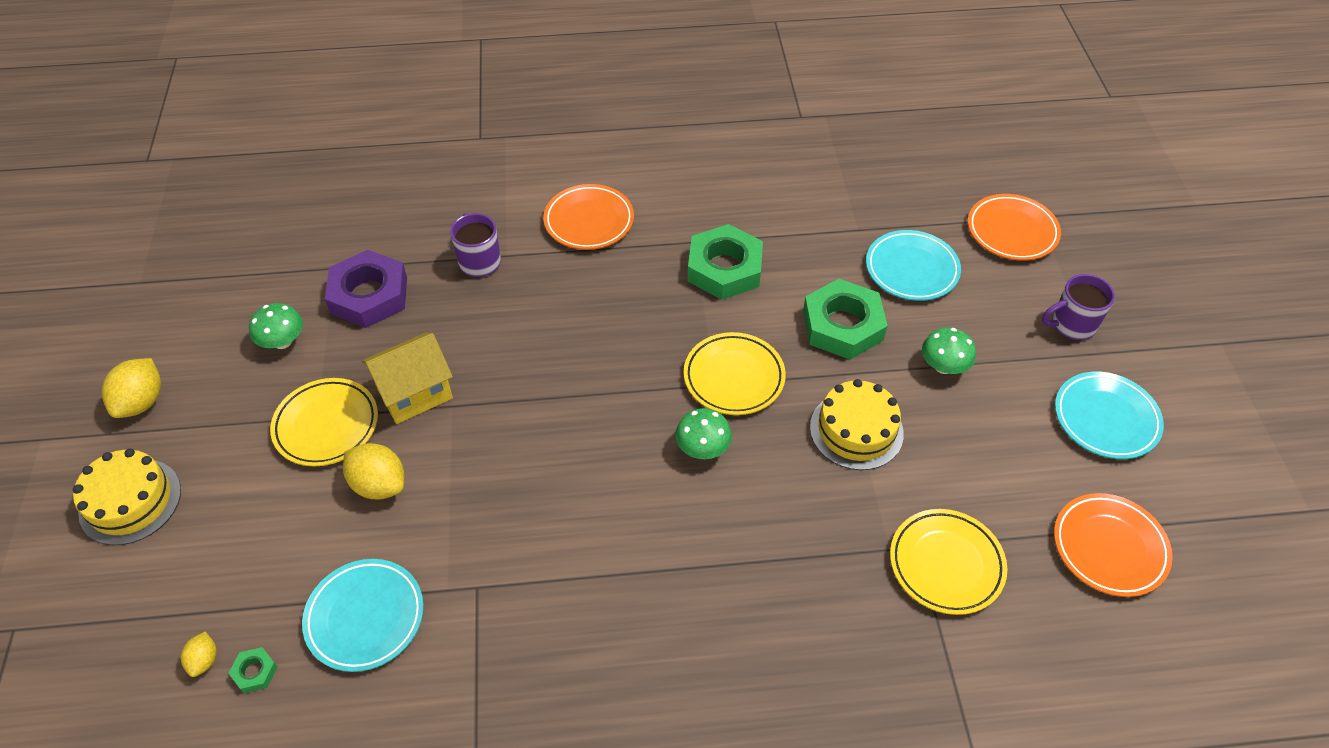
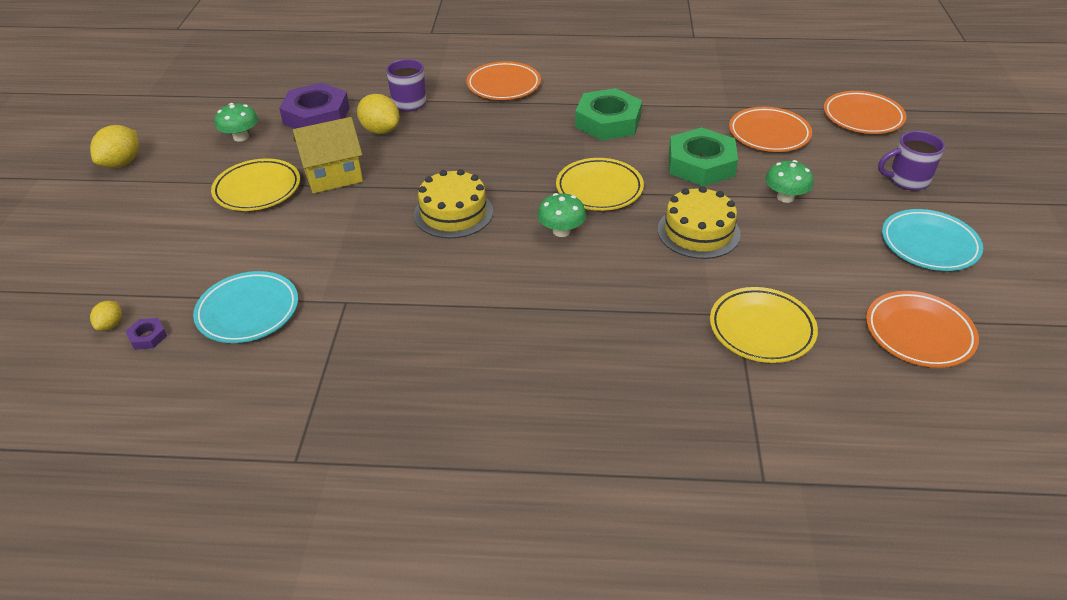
camera: 10 degrees right, 10 degrees down
(130, 501) = (91, 221): yellow cake -> yellow cake (453, 213)
(255, 672) = (147, 337): green nut -> purple nut
(379, 484) = (287, 229): yellow lemon -> yellow lemon (380, 130)
(911, 269) = (769, 134): turquoise plate -> orange plate

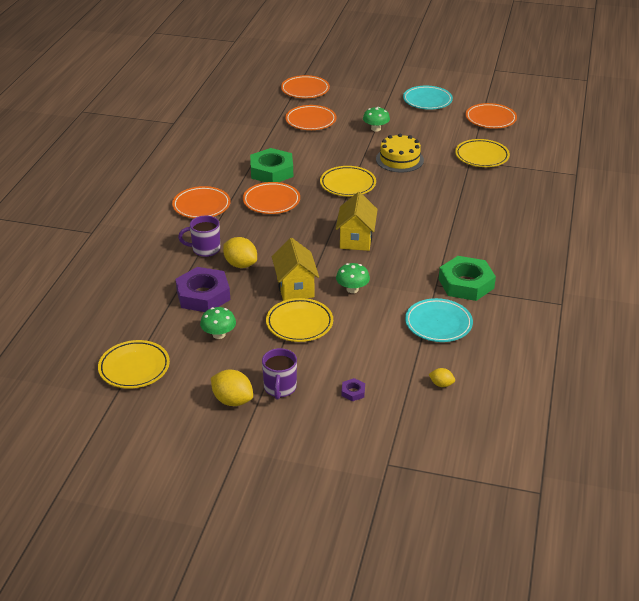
camera: 80 degrees left, 5 degrees down
(147, 337) = (456, 366): purple nut -> purple nut (353, 392)
(190, 97) = (134, 368): none -> yellow plate
(380, 130) = (240, 264): yellow lemon -> yellow lemon turned 75 degrees clockwise
(453, 213) = (356, 239): yellow cake -> yellow house
(530, 132) = (271, 201): none -> orange plate
(561, 231) = (386, 202): green mushroom -> green mushroom (352, 289)
(701, 164) = (334, 147): green nut -> green nut (466, 283)
(907, 180) = (371, 93): purple mug -> purple mug (280, 388)

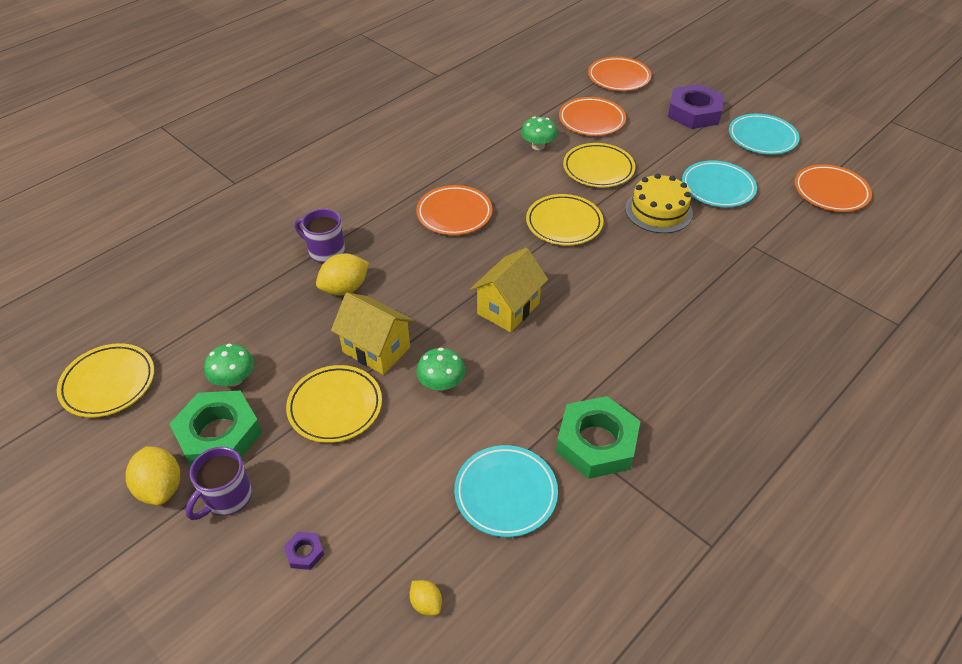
camera: 30 degrees right, 10 degrees up
(201, 206) = (373, 191): orange plate -> none
(203, 295) = (268, 314): purple nut -> purple nut (694, 112)
(240, 264) = (345, 288): yellow lemon -> yellow lemon turned 75 degrees clockwise
(271, 171) = (490, 173): green nut -> green nut (219, 434)
(295, 287) = (376, 350): yellow house -> yellow house turned 75 degrees counterclockwise
(376, 129) = (663, 156): green mushroom -> green mushroom (538, 146)
(424, 136) = (717, 188): none -> turquoise plate
(481, 156) = (775, 245): yellow plate -> yellow plate (598, 169)

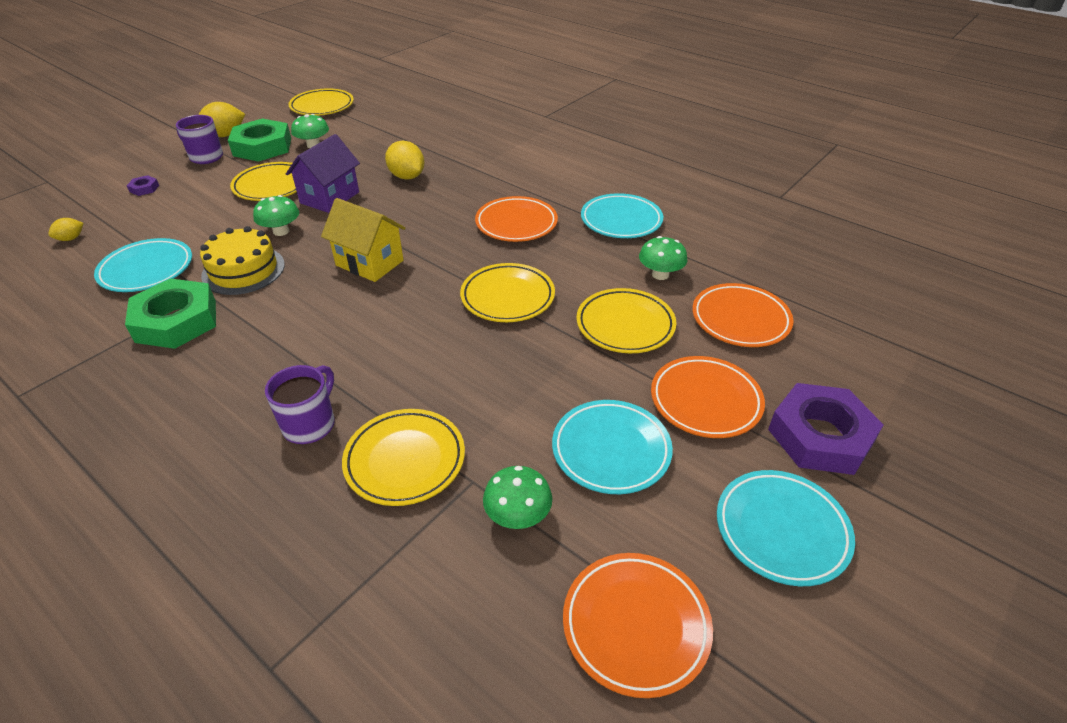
camera: 85 degrees right, 5 degrees down
(325, 251) = (456, 163): purple mug -> purple mug (310, 424)
(376, 350) = (329, 197): yellow house -> purple house
(459, 155) = (621, 220): none -> turquoise plate
(618, 78) = (876, 348): orange plate -> orange plate (705, 401)
(658, 211) = (543, 380): yellow cake -> yellow cake (243, 270)
(742, 276) = (405, 460): none -> yellow plate
(774, 228) = (518, 516): none -> green mushroom

